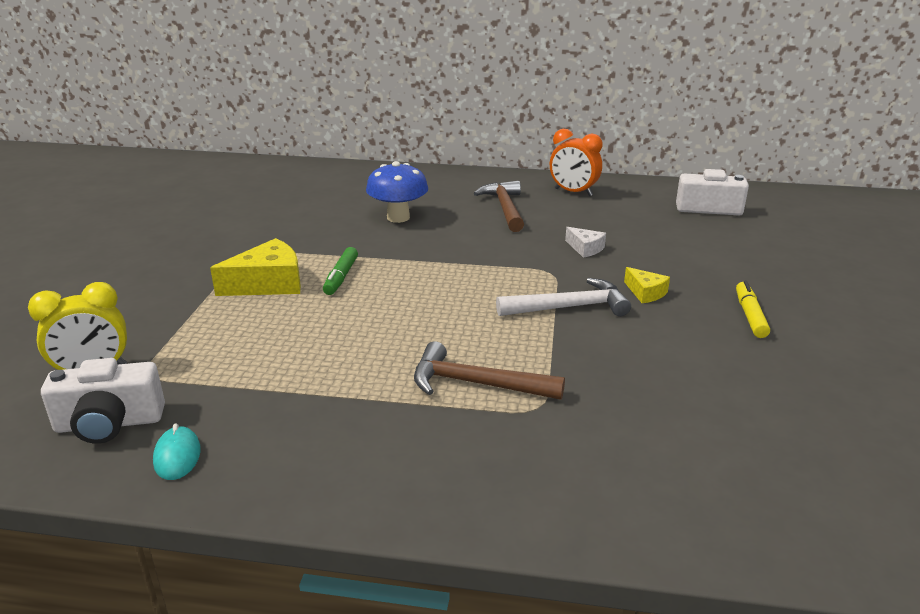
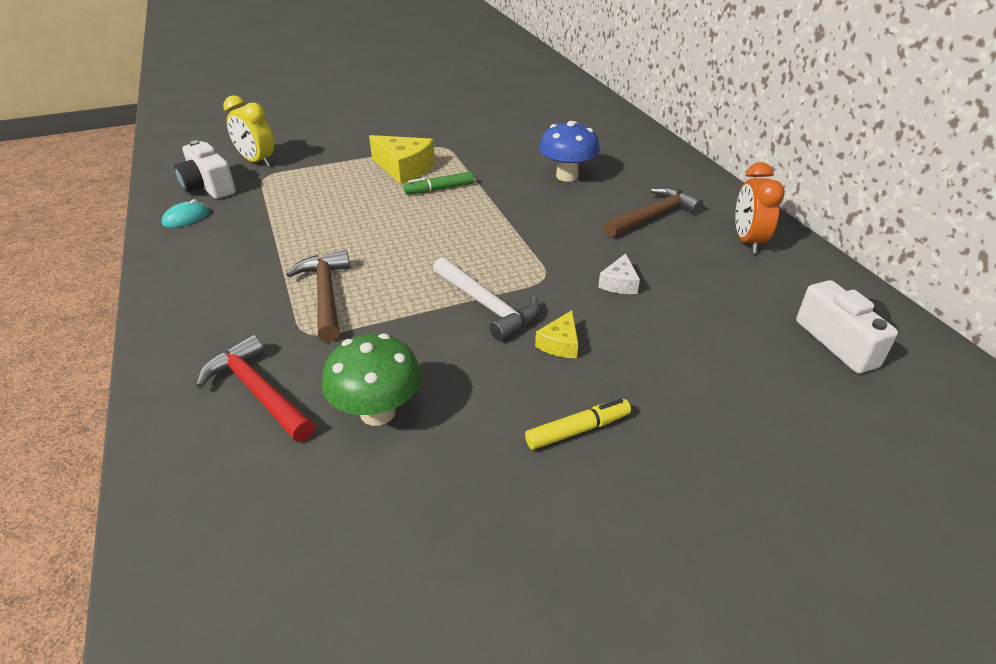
camera: 60 degrees right, 10 degrees up
(614, 457) = (258, 392): none -> red hammer
(684, 394) = (377, 412): none -> green mushroom

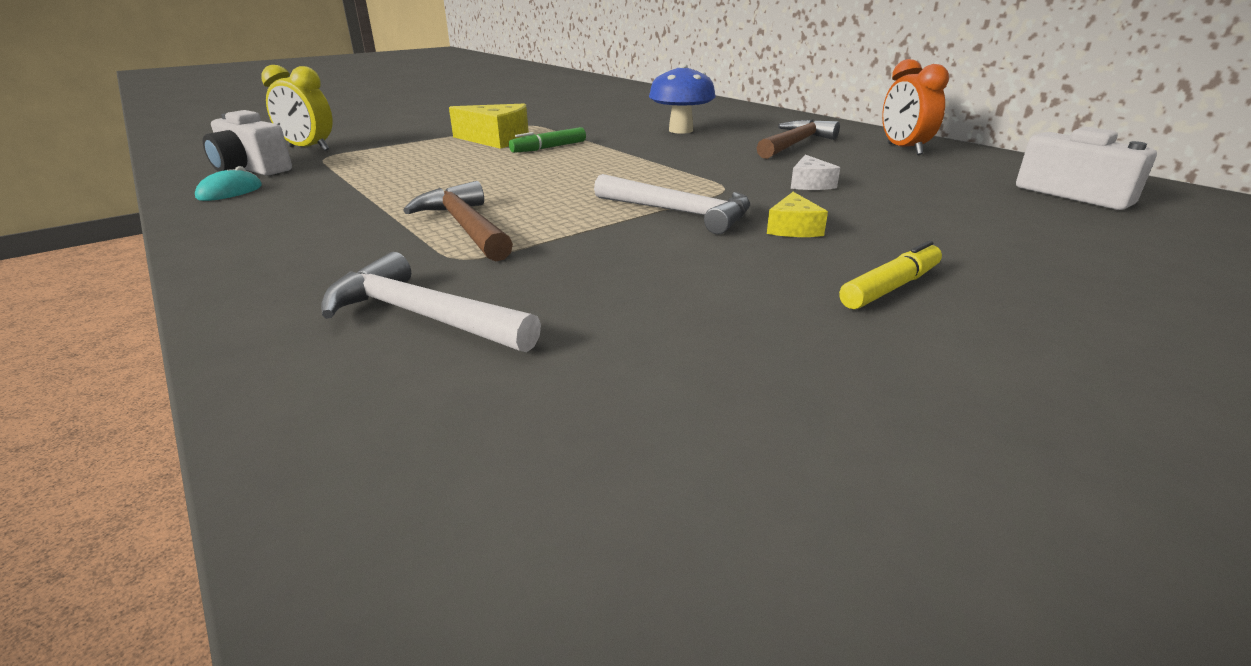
camera: 15 degrees left, 10 degrees down
(258, 392) = (422, 316): red hammer -> white hammer
(377, 412) = (616, 310): green mushroom -> none

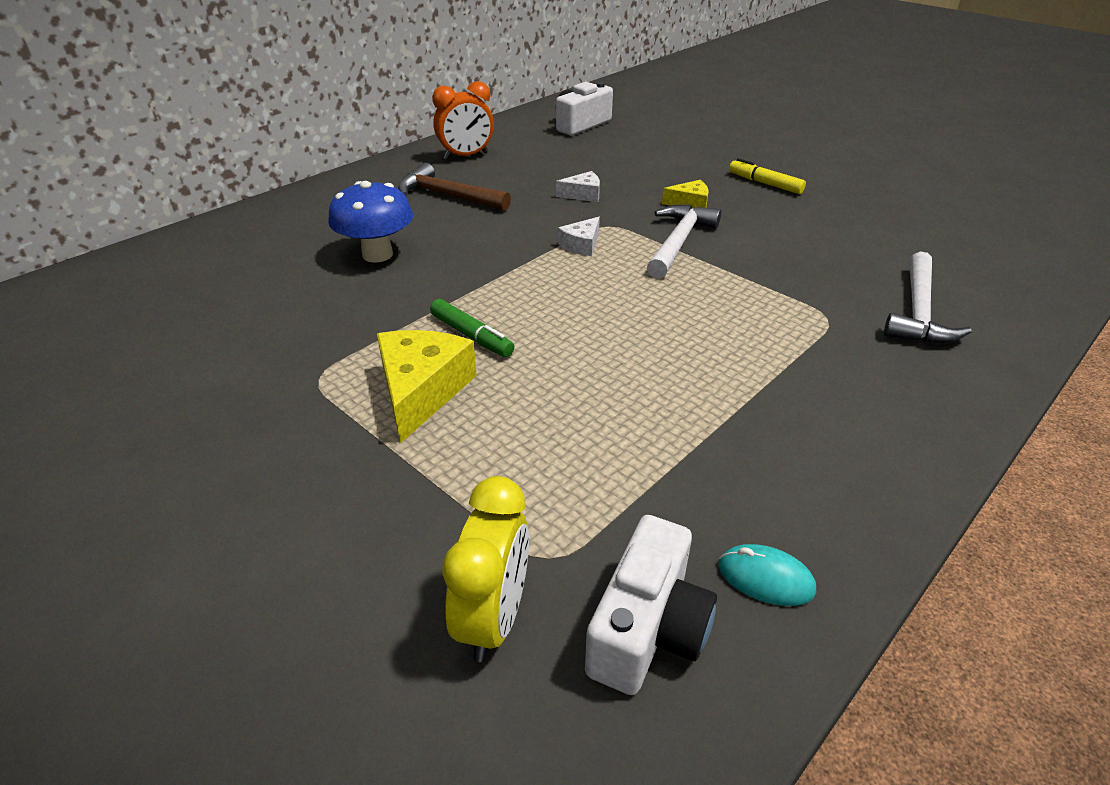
camera: 100 degrees left, 10 degrees up
(465, 227) = (767, 333): brown hammer -> none
(682, 178) = (581, 245): none -> white cheese

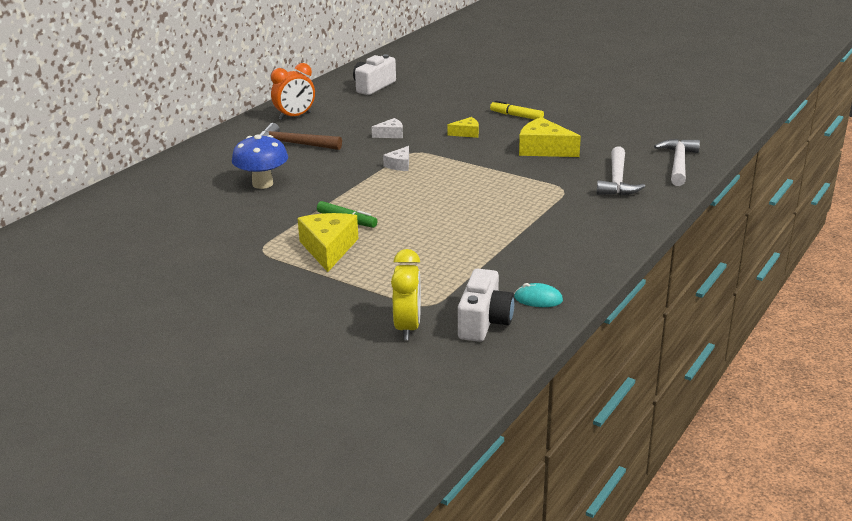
camera: 10 degrees left, 10 degrees down
(678, 242) = (464, 157): white hammer -> white hammer (678, 163)
(801, 241) = (544, 149): none -> yellow cheese

